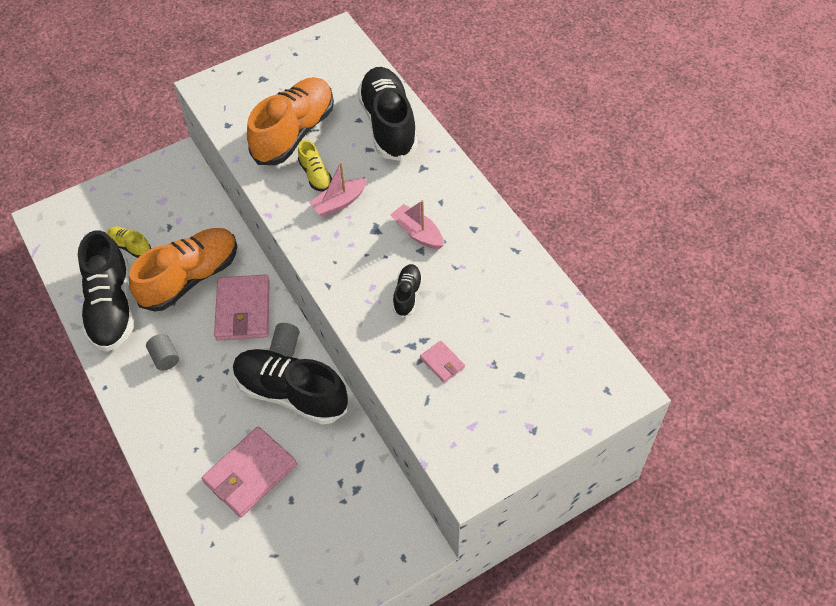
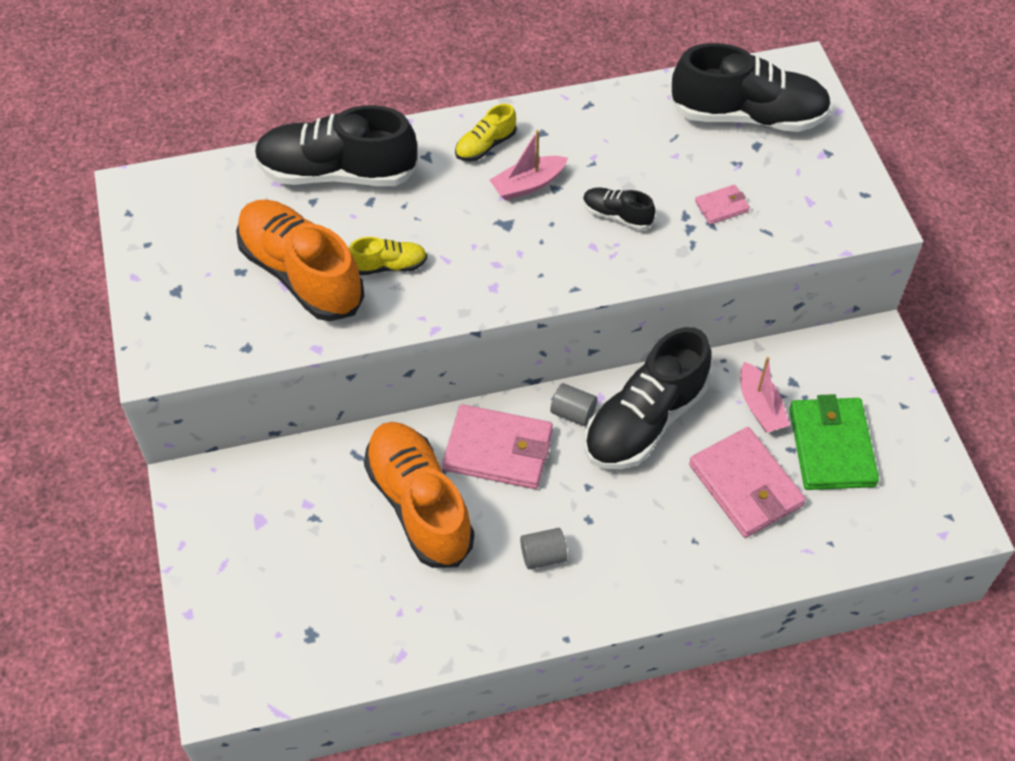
camera: 75 degrees left, 0 degrees up
(111, 307) = (431, 613): black shoe -> black shoe (747, 116)
(130, 246) = (329, 574): yellow shoe -> yellow shoe (485, 145)
(300, 529) = (831, 447): none -> green wallet
(339, 202) = (447, 250): pink boat -> pink boat (760, 406)

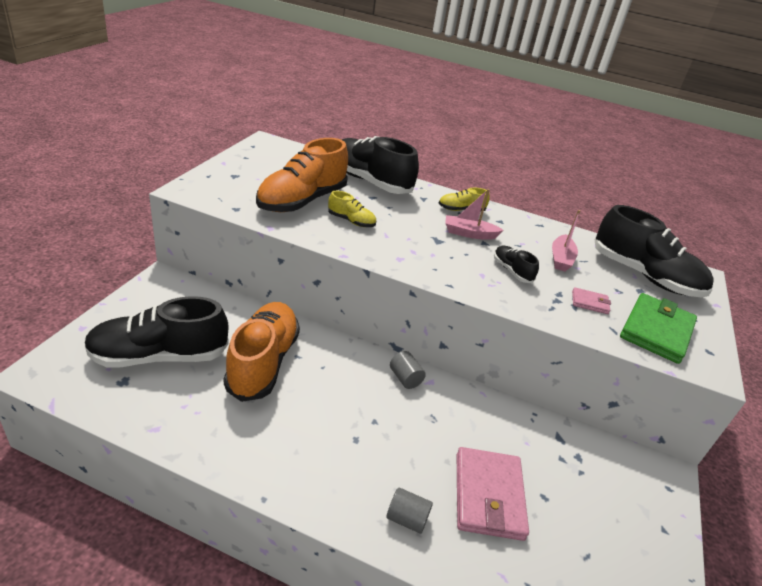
camera: 30 degrees right, 20 degrees down
(301, 274) = (302, 201): orange shoe -> orange shoe turned 135 degrees counterclockwise
(498, 450) = (339, 367): pink wallet -> none
(543, 556) = (304, 438): grey cylinder -> grey cylinder (407, 519)
(645, 420) = (449, 411): black shoe -> black shoe (159, 356)
(760, 406) = (541, 455): pink boat -> pink boat (561, 259)
(831, 447) = (580, 517): green wallet -> green wallet (656, 331)

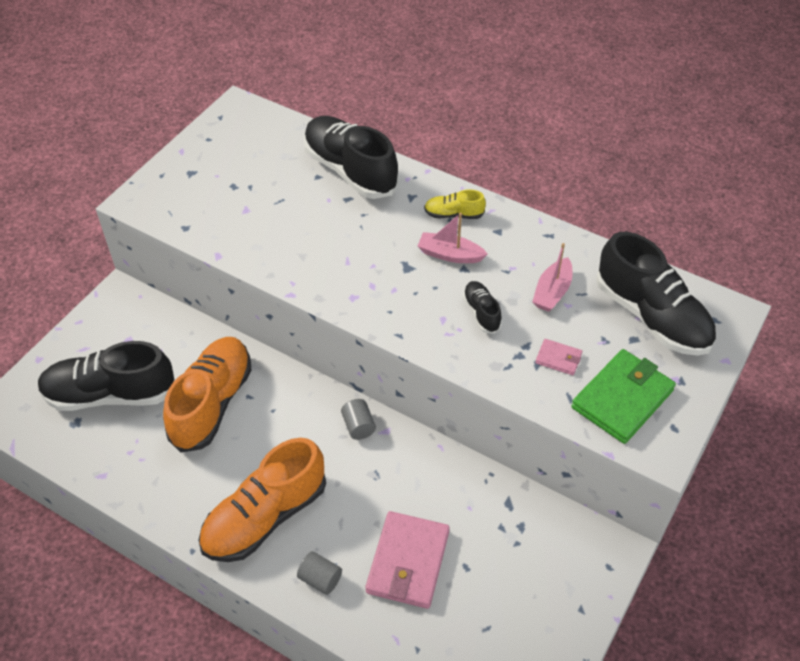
camera: 15 degrees right, 15 degrees up
(302, 201) = (261, 210): orange shoe -> orange shoe (265, 517)
(351, 221) = (312, 241): yellow shoe -> none

